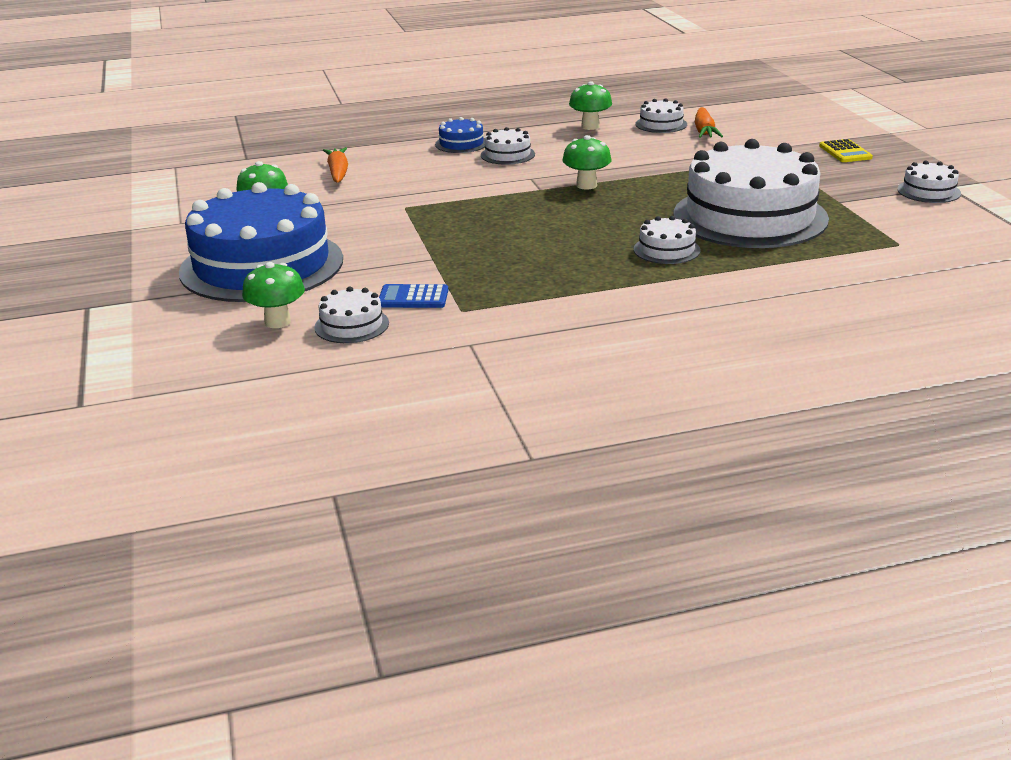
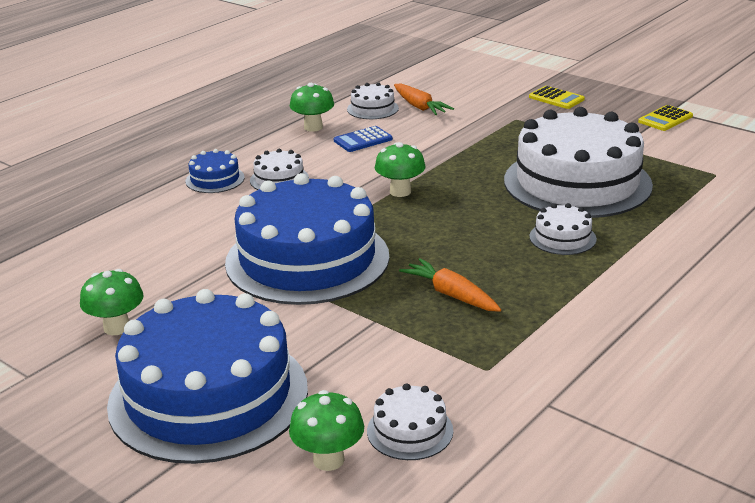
camera: 35 degrees left, 0 degrees up
(338, 172) = (129, 251): orange carrot -> orange carrot (451, 295)
(413, 297) = (422, 373): blue calculator -> blue calculator (363, 140)
(446, 209) = (307, 259): none -> blue cake
(928, 191) = (665, 119): white cake -> yellow calculator

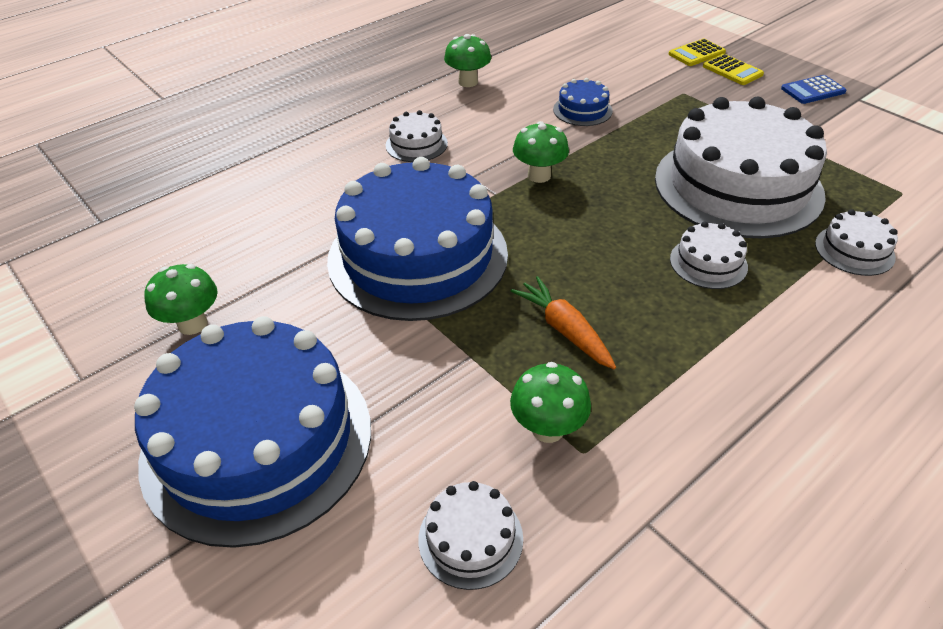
camera: 10 degrees right, 15 degrees up
(215, 179) = (351, 137): blue cake -> blue cake (582, 110)
(328, 460) = (364, 569): green mushroom -> green mushroom (548, 429)
(363, 140) = (515, 103): blue calculator -> blue calculator (813, 90)
(372, 109) = (534, 65): white cake -> white cake (854, 250)
(419, 107) = (583, 67): orange carrot -> none
(665, 119) = (851, 109): yellow calculator -> yellow calculator (696, 53)

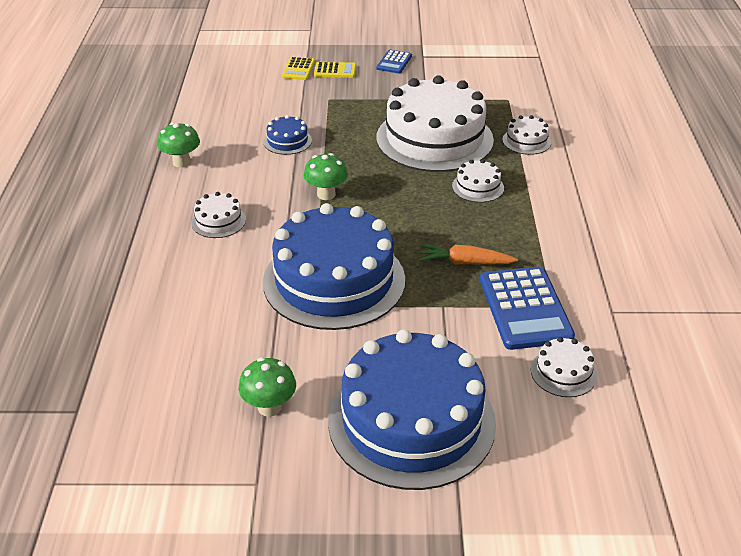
camera: 50 degrees left, 5 degrees down
(548, 429) = (525, 308): green mushroom -> blue calculator

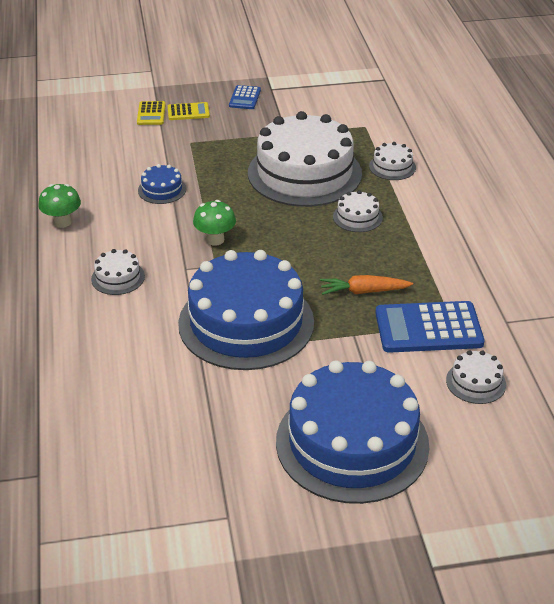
camera: 10 degrees left, 0 degrees up
(269, 407) = (219, 447): green mushroom -> none
(525, 308) = (428, 328): blue calculator -> blue calculator turned 105 degrees clockwise

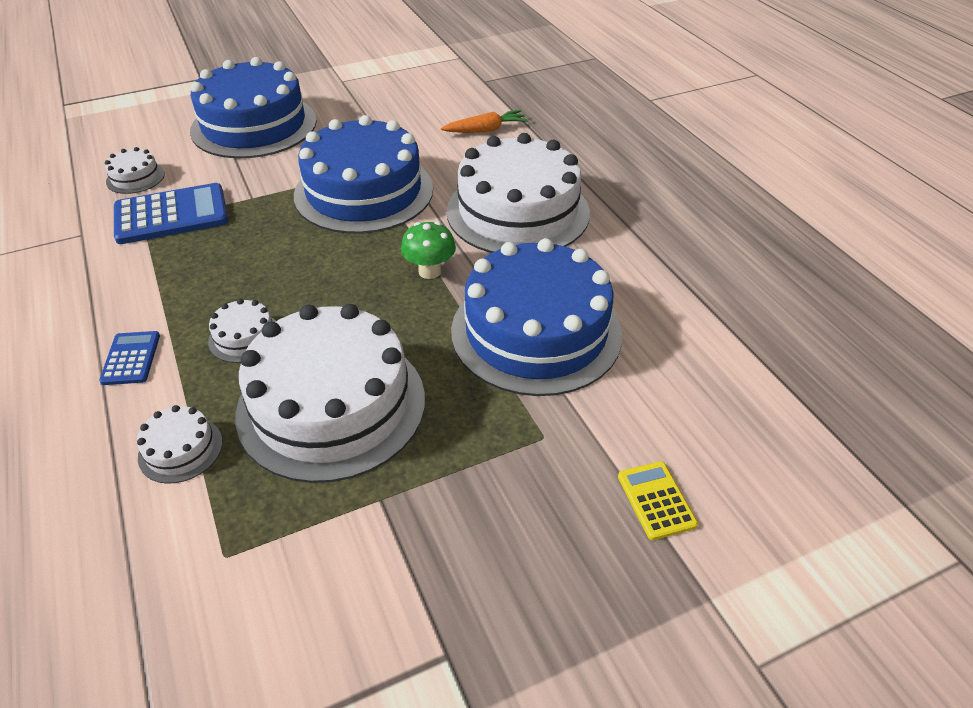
camera: 165 degrees right, 5 degrees up
(62, 222) = (629, 262): green mushroom -> none
(118, 277) = (518, 212): white cake -> white cake, size x2.42
(162, 190) = (536, 332): blue cake -> blue cake, size x2.42
(188, 112) = (590, 522): yellow calculator -> none
(245, 98) = (496, 601): blue calculator -> blue calculator (131, 358)
(363, 291) = (240, 240): orange carrot -> orange carrot (485, 130)

